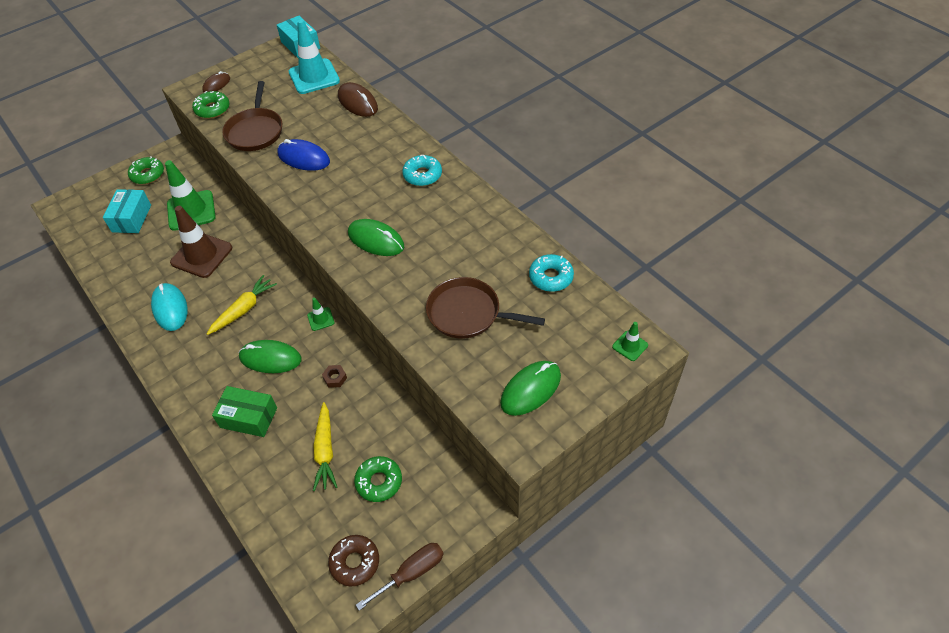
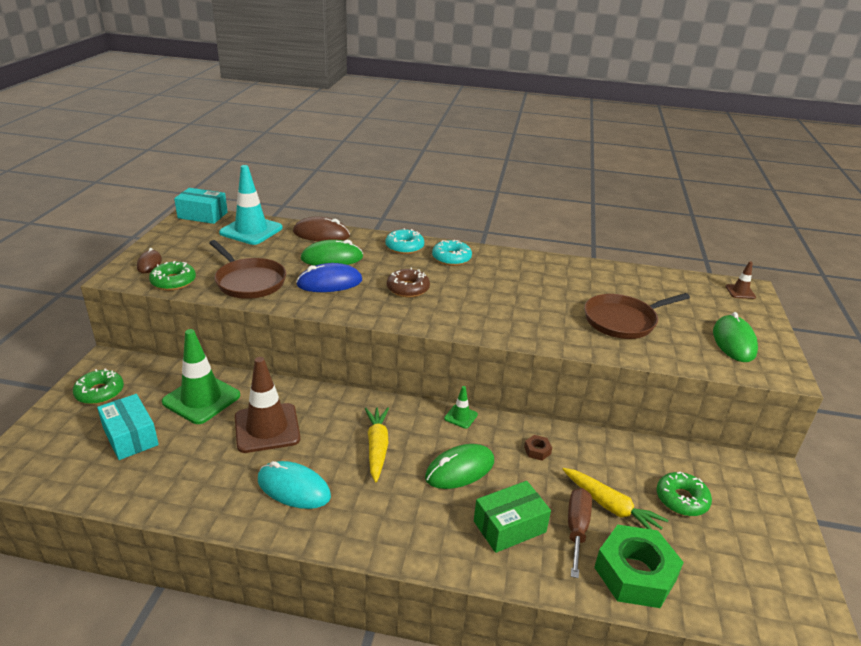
camera: 45 degrees left, 20 degrees down
(277, 502) = (635, 573): none -> green nut
(355, 562) = (757, 569): brown donut -> brown donut (408, 289)
(376, 240) = (482, 309): green mouse -> green mouse (332, 258)
(411, 573) = (799, 543): brown screwdriver -> brown screwdriver (576, 529)
(551, 277) = (636, 278): turquoise donut -> turquoise donut (404, 247)
(630, 346) = (740, 292): green traffic cone -> brown traffic cone

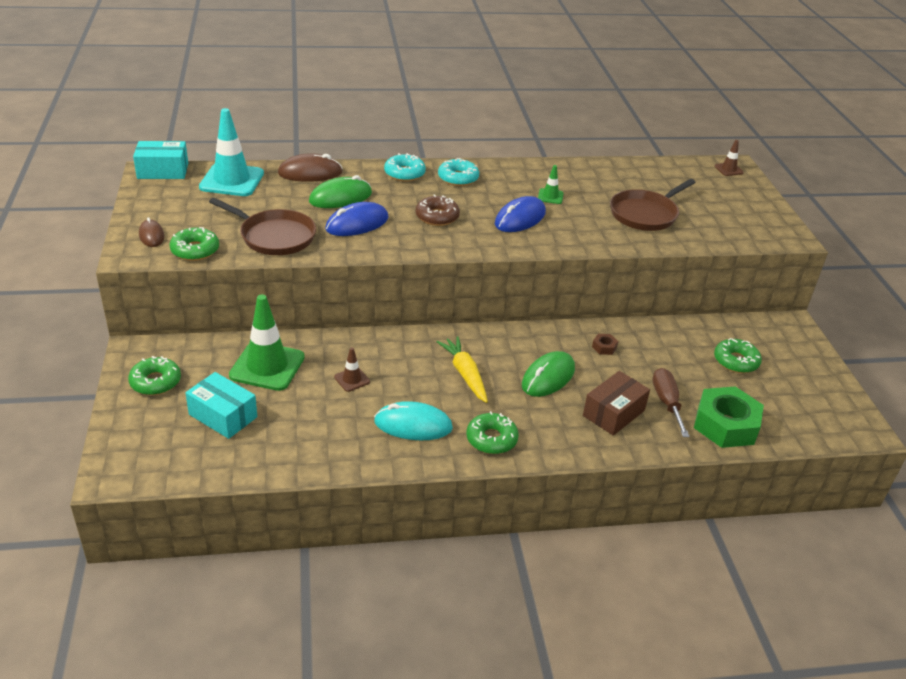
camera: 20 degrees left, 5 degrees up
(267, 428) = (352, 379): brown traffic cone -> brown traffic cone, size x0.46
(362, 523) = (491, 439): none -> green donut
(460, 416) = (523, 332): green traffic cone -> green traffic cone (550, 196)
(487, 303) = (520, 218): none -> blue mouse
(509, 526) = (613, 413): green box -> brown box
(610, 506) = (684, 379): yellow carrot -> none
(734, 342) = (743, 217): green mouse -> none

